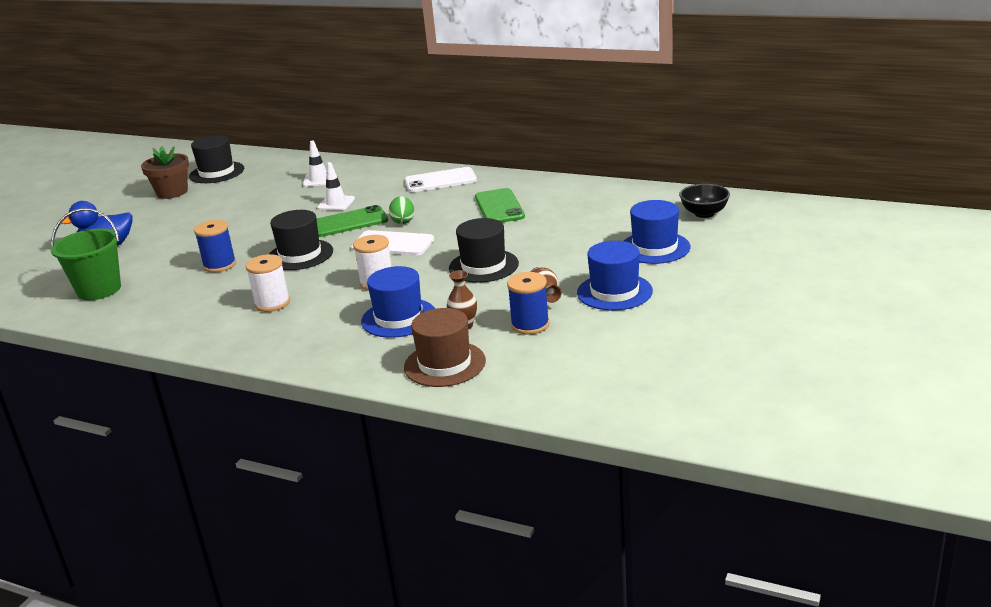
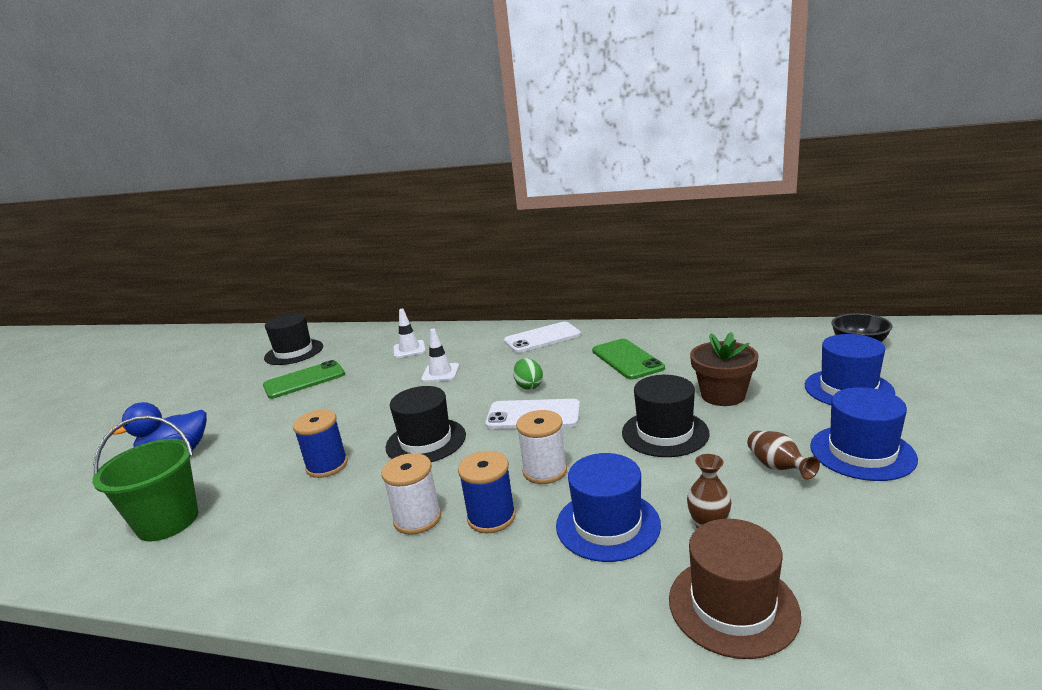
camera: 10 degrees left, 5 degrees down
(172, 192) = (248, 378): brown flower pot -> brown flower pot (723, 395)
(349, 222) = (466, 393): green phone -> green phone (304, 380)
(530, 325) = (799, 516): blue spool -> blue spool (491, 517)

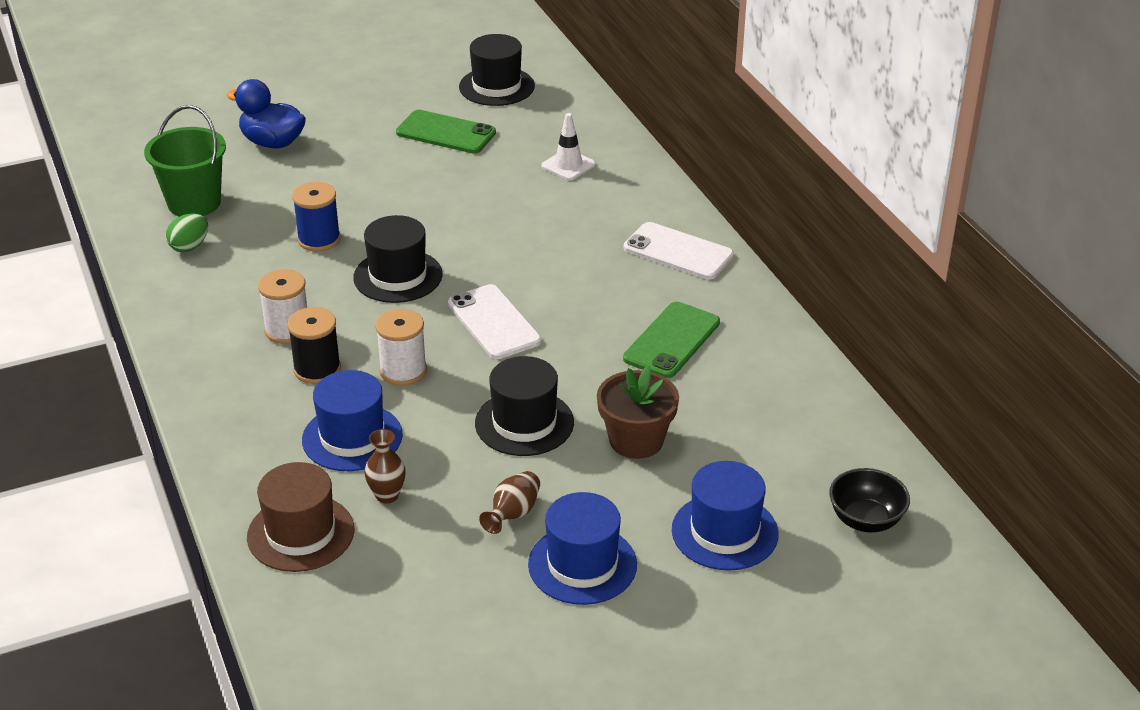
camera: 50 degrees right, 15 degrees up
(440, 373) = (532, 217): white traffic cone -> none
(491, 517) = (317, 369): blue spool -> black spool
(529, 386) = (551, 293): green egg -> green egg (189, 247)

